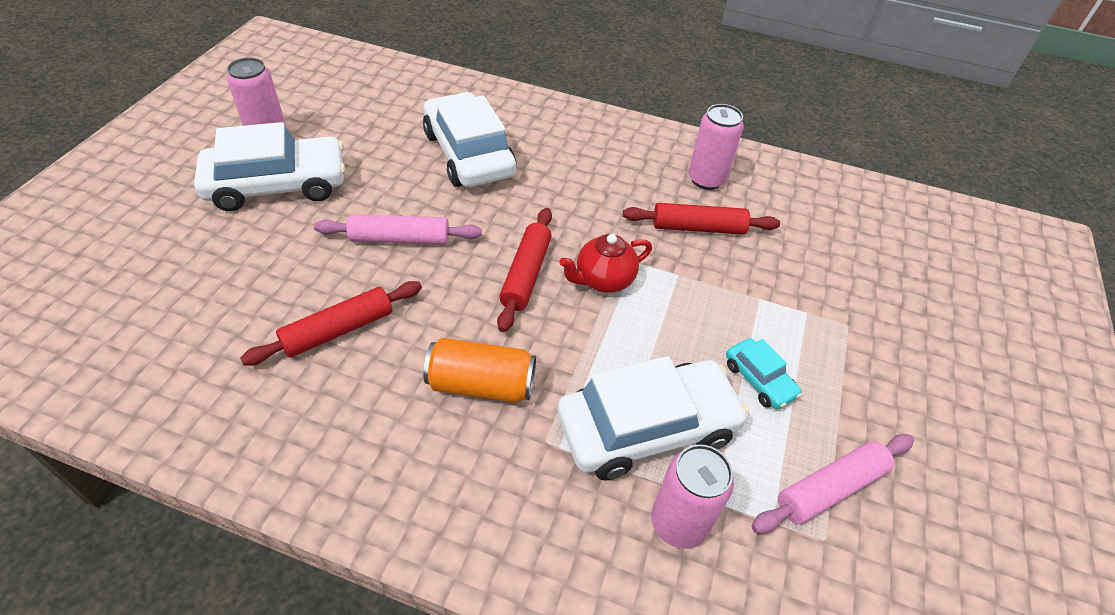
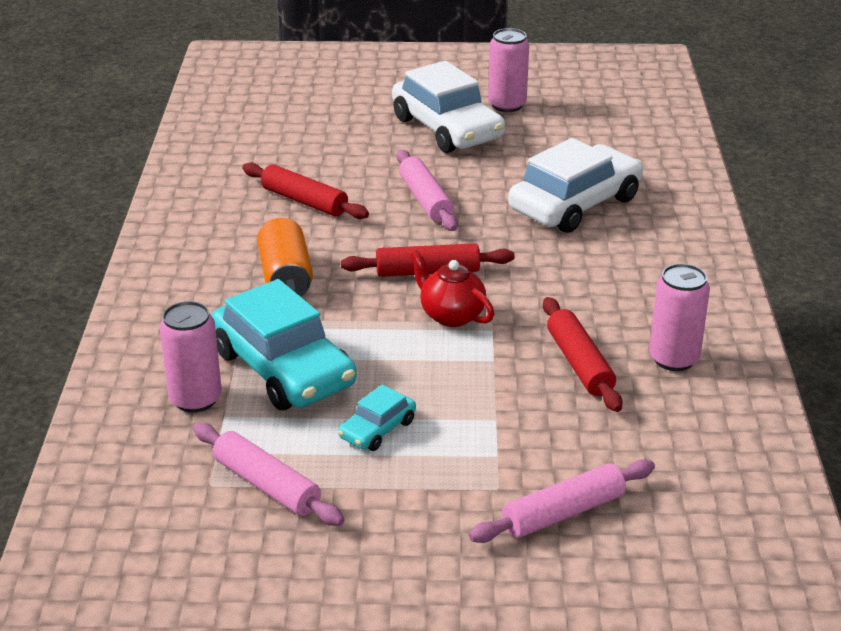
camera: 75 degrees right, 15 degrees down
(647, 428) = (284, 369): white car -> turquoise car
(879, 297) = (563, 513): none -> pink rolling pin

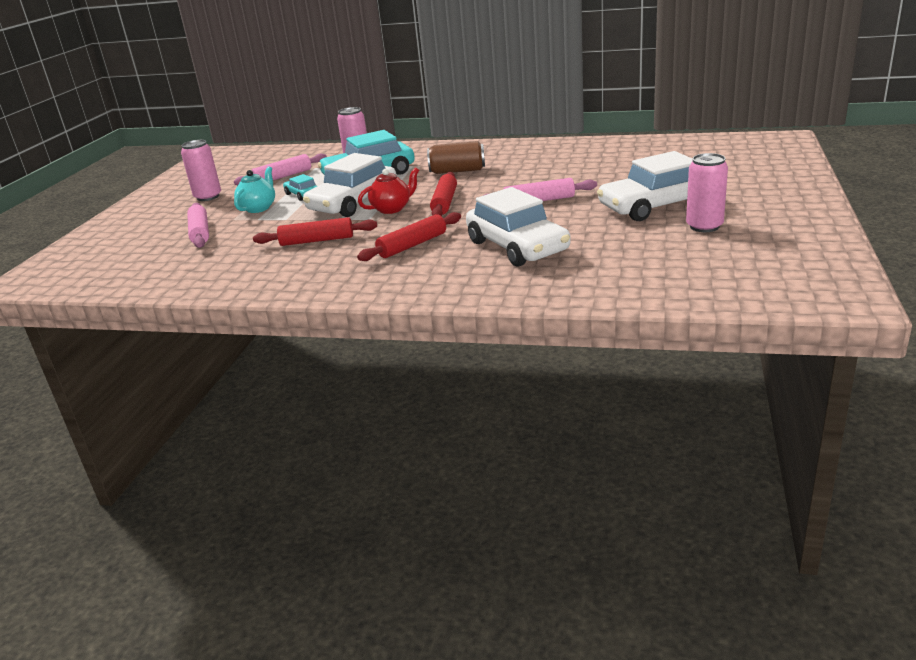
camera: 105 degrees right, 5 degrees down
(286, 277) = (457, 171): orange can -> brown can
(304, 201) = (546, 170): red rolling pin -> red rolling pin (412, 245)
(422, 359) = (353, 203): none -> white car
(443, 470) = (258, 208): none -> turquoise teapot
(673, 359) = (299, 268): pink can -> pink can (208, 197)

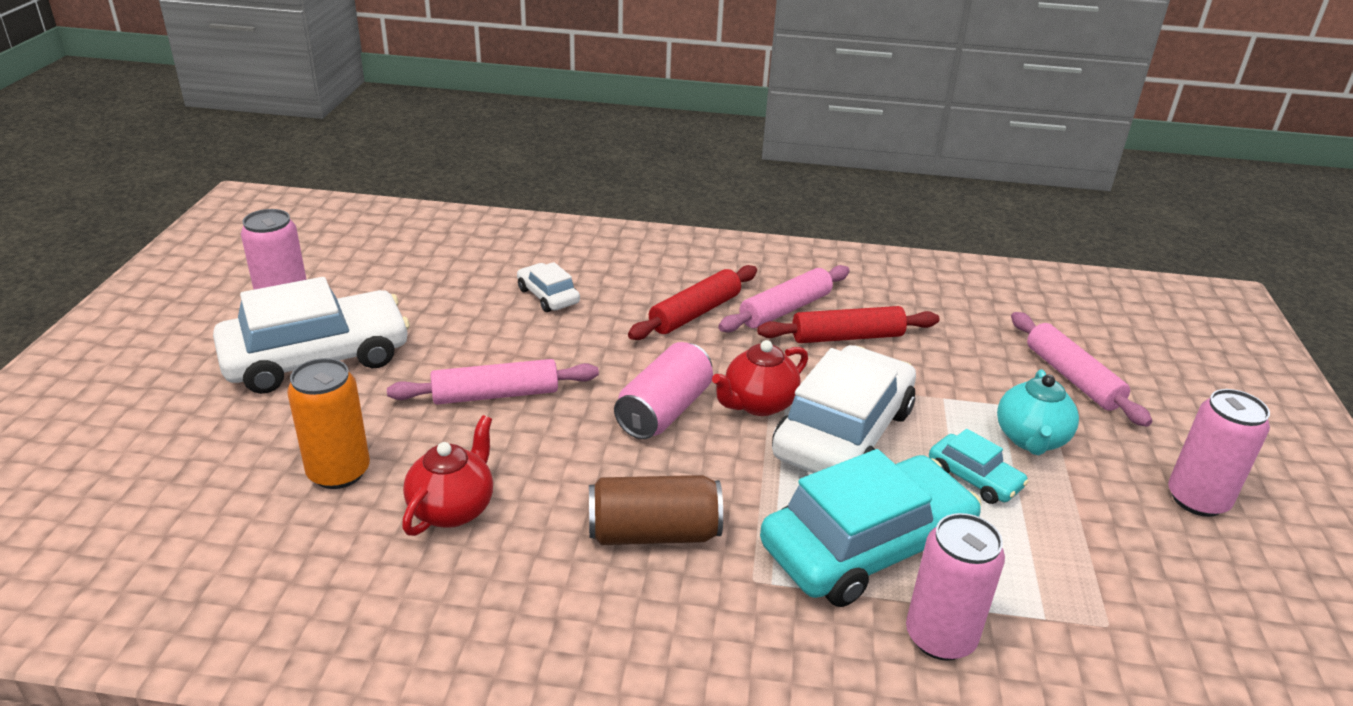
camera: 170 degrees right, 5 degrees up
(283, 177) = (1094, 574): pink rolling pin -> pink rolling pin (785, 309)
(445, 202) = (664, 411): red rolling pin -> pink can
(517, 246) = (548, 296): white car -> white car, size x0.47
(546, 169) = (453, 509): none -> red teapot
(605, 173) = (339, 472): none -> orange can

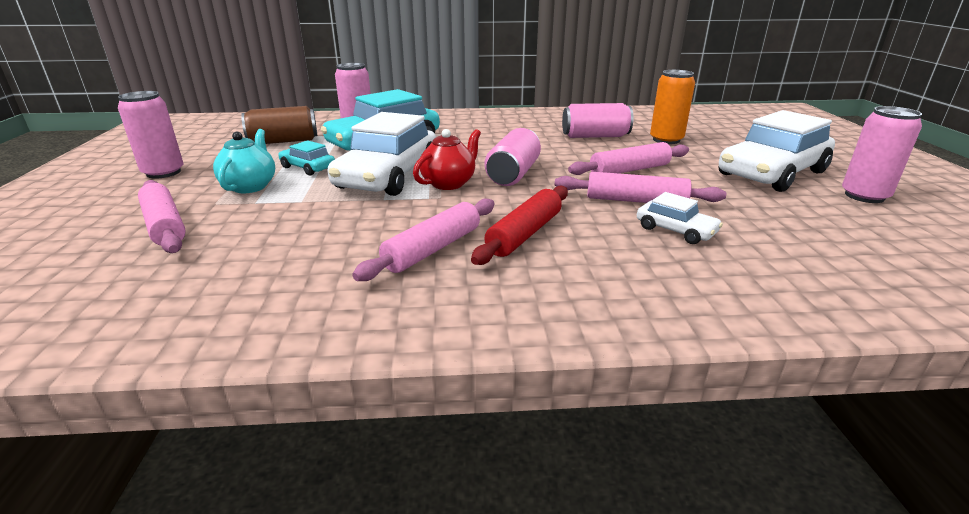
camera: 170 degrees right, 5 degrees down
(453, 509) = (595, 136): red teapot -> pink can
(547, 338) = (635, 201): none -> pink rolling pin
(653, 533) = (493, 138): brown can -> brown can (283, 141)
(847, 337) = (370, 232): red rolling pin -> none

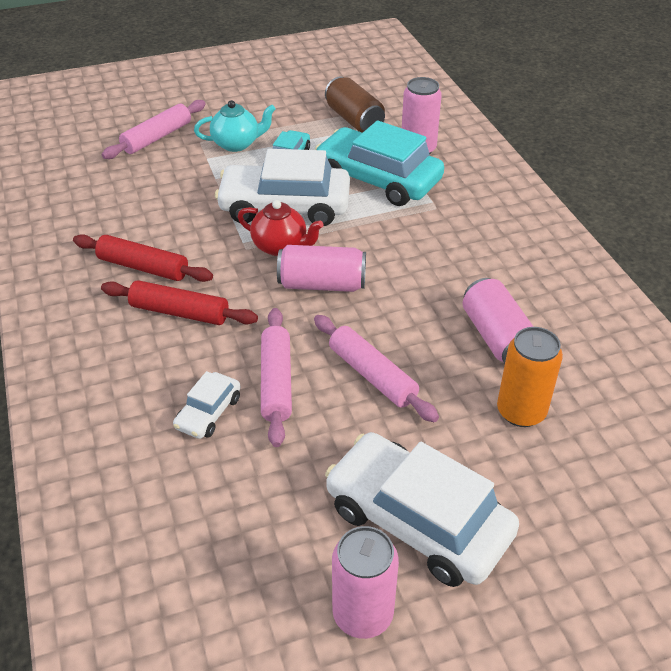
camera: 75 degrees right, 15 degrees up
(163, 172) = (251, 95): pink can -> none
(433, 249) = (143, 267): pink rolling pin -> red rolling pin

